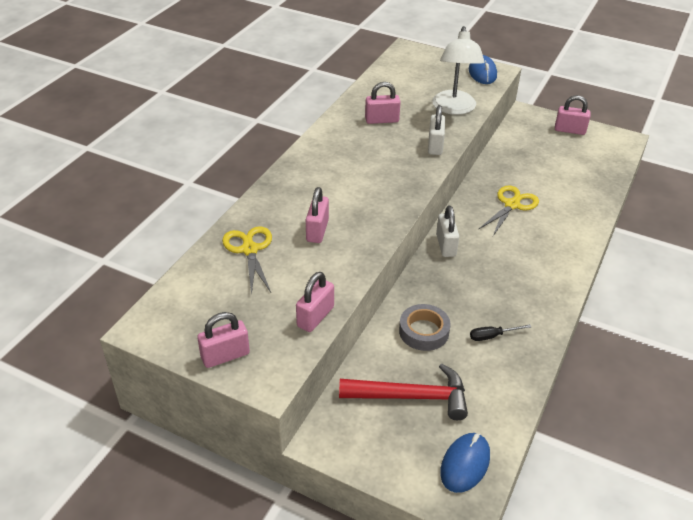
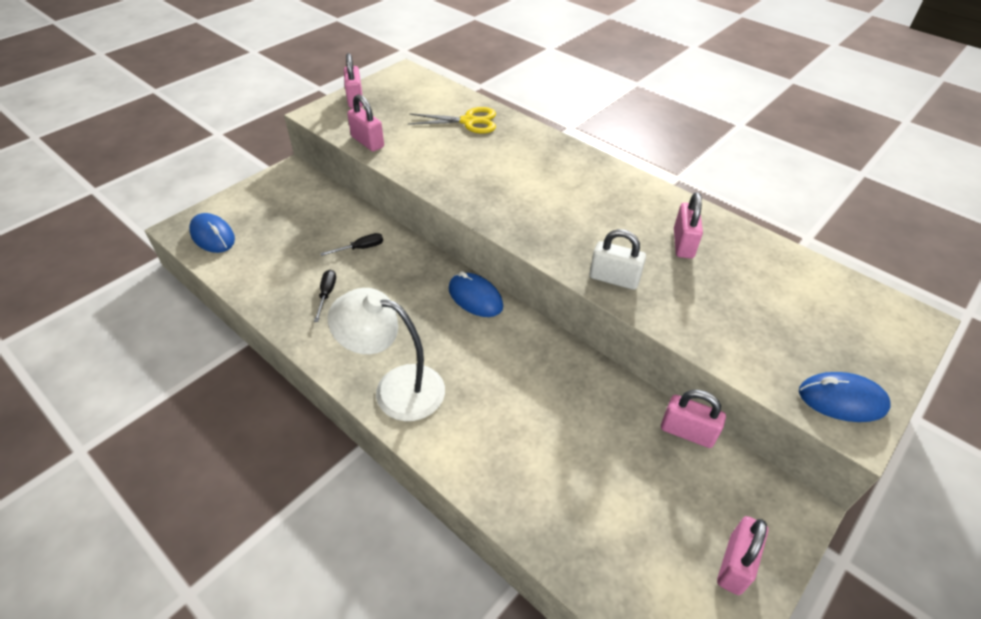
camera: 105 degrees right, 5 degrees up
(317, 231) = (478, 160): pink padlock -> pink padlock (687, 432)
(411, 396) = (295, 223): red hammer -> none
(424, 331) = (360, 248): grey tape -> black screwdriver
(446, 245) = (475, 298): white padlock -> blue mouse
(454, 108) = (713, 326): white lamp -> white lamp (396, 388)
(512, 205) = (533, 388): yellow scissors -> none

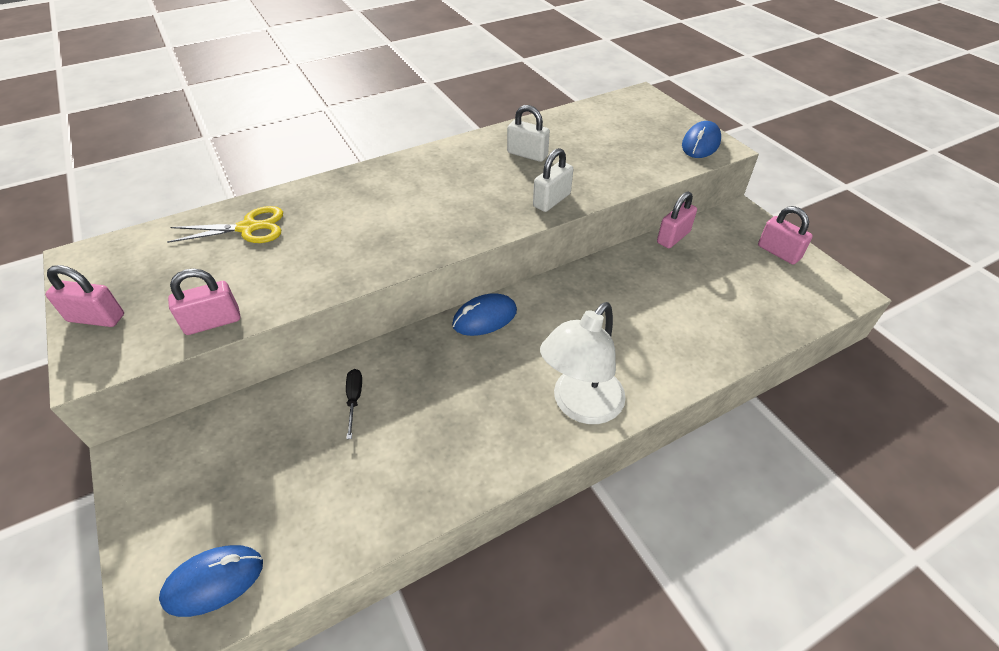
camera: 70 degrees left, 0 degrees up
(327, 294) = (416, 447): black screwdriver -> none
(468, 121) = (248, 228): yellow scissors -> yellow scissors turned 60 degrees clockwise
(683, 243) = (527, 154): pink padlock -> white padlock

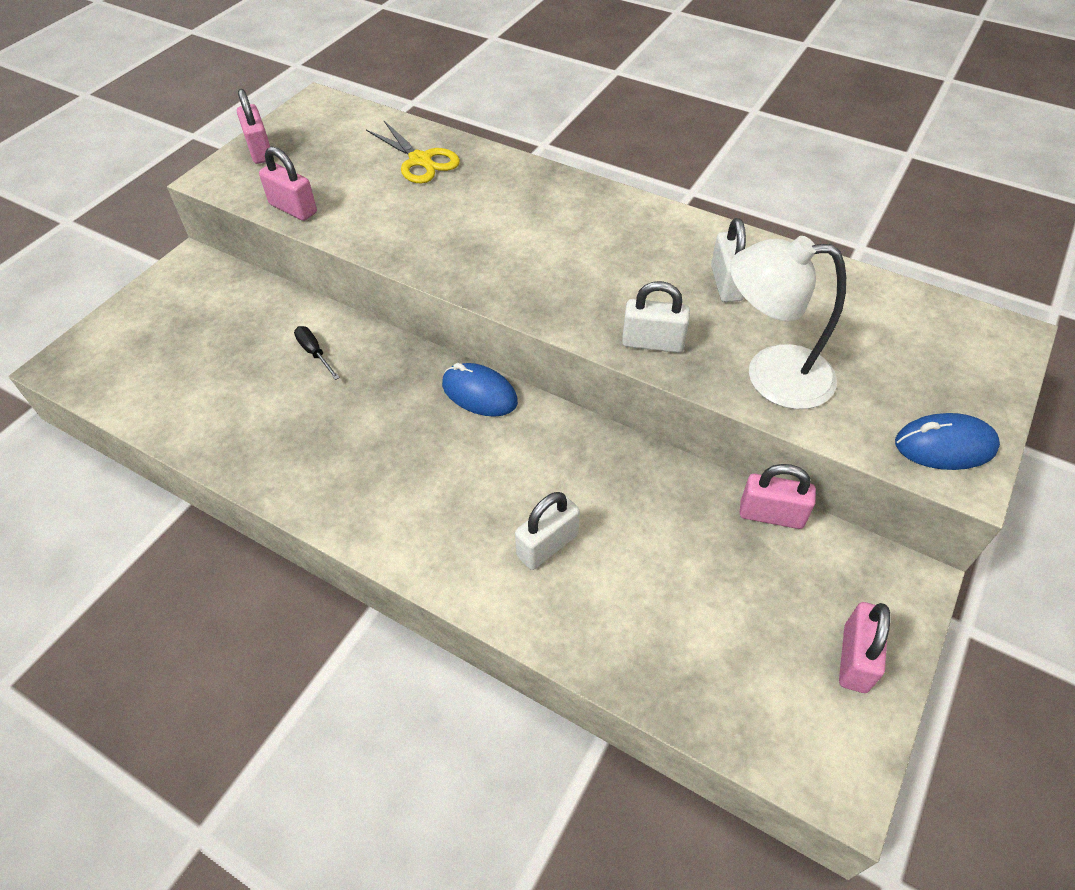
camera: 60 degrees right, 5 degrees up
(214, 581) = (108, 369): blue mouse -> none
(354, 399) = (314, 353): black screwdriver -> black screwdriver turned 90 degrees counterclockwise
(580, 406) = (407, 527): white lamp -> white lamp (771, 375)
(640, 338) = (547, 545): none -> white padlock

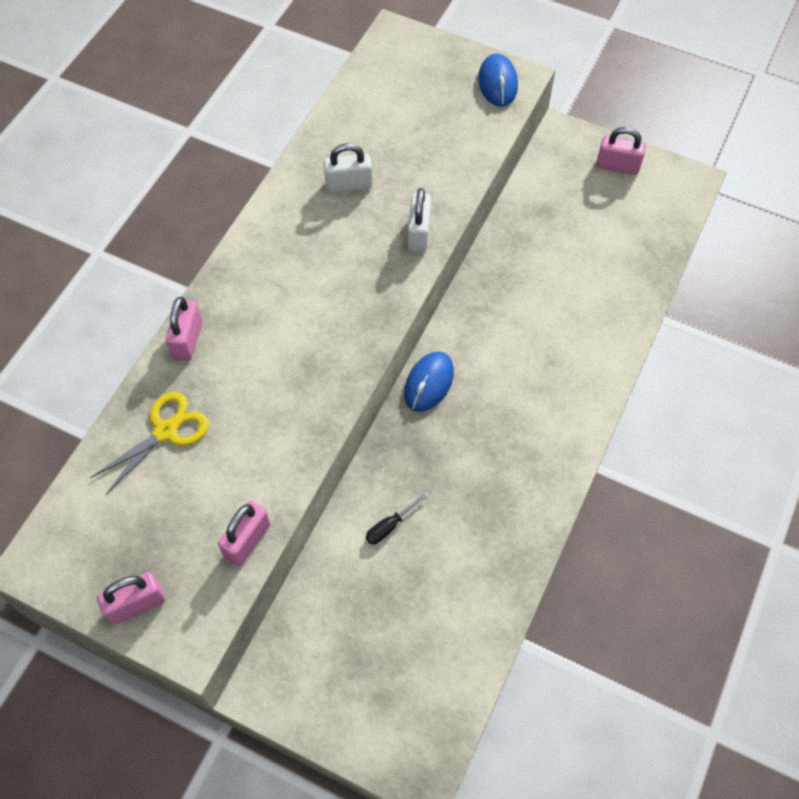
camera: 95 degrees left, 10 degrees up
(547, 545) = (566, 326): white padlock -> none
(771, 375) = (445, 164): white lamp -> none
(771, 515) = (521, 197): pink padlock -> pink padlock (188, 340)

